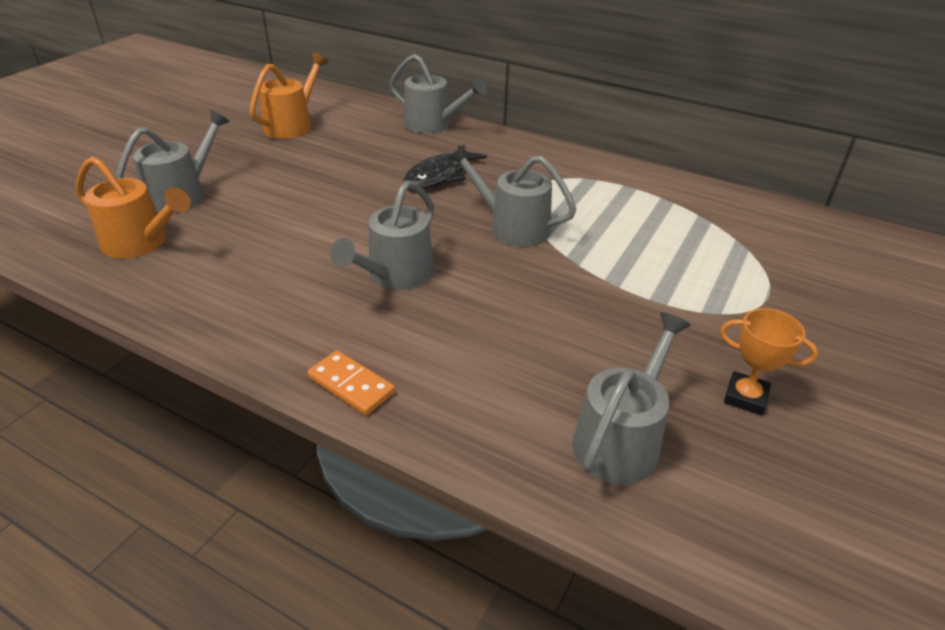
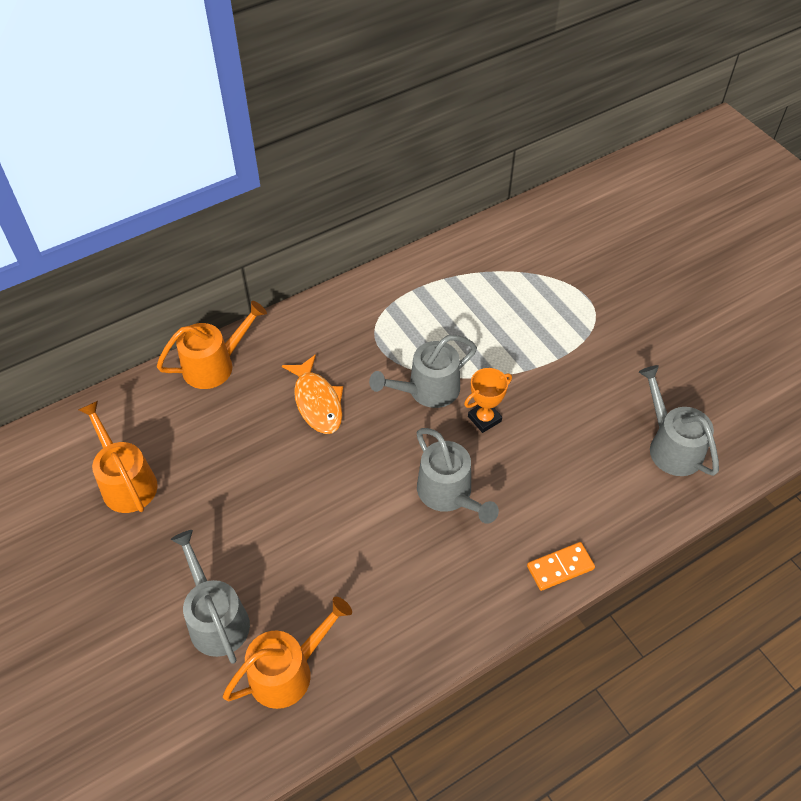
camera: 60 degrees left, 15 degrees up
(433, 124) = (215, 365): grey watering can -> orange watering can
(440, 176) = (317, 402): black fish -> orange fish
(745, 397) = (666, 368): orange trophy -> orange trophy (484, 419)

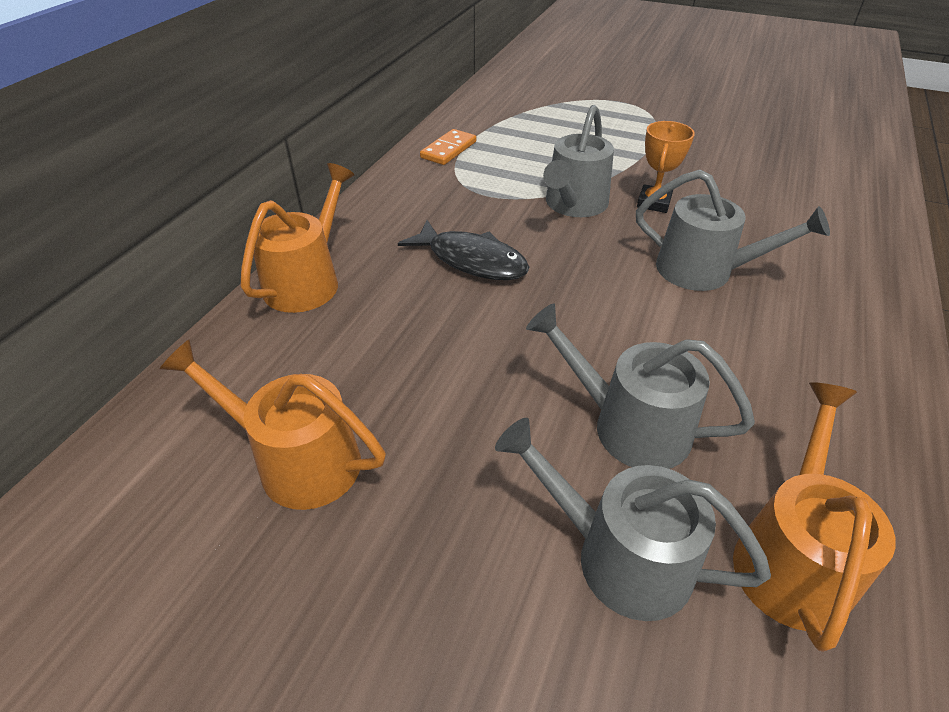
camera: 35 degrees left, 10 degrees down
(317, 402) = (472, 260): orange fish -> black fish
(560, 567) = (880, 276): orange domino -> orange domino (448, 150)
(671, 446) = (819, 158): grey watering can -> grey watering can (628, 426)

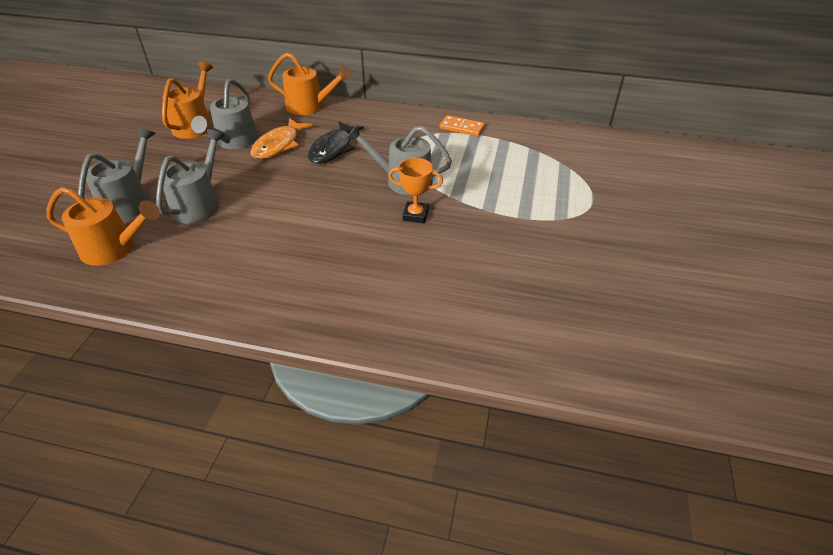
camera: 80 degrees right, 0 degrees up
(440, 322) = (278, 145): none -> orange fish
(705, 271) = (332, 235): grey watering can -> grey watering can (234, 142)

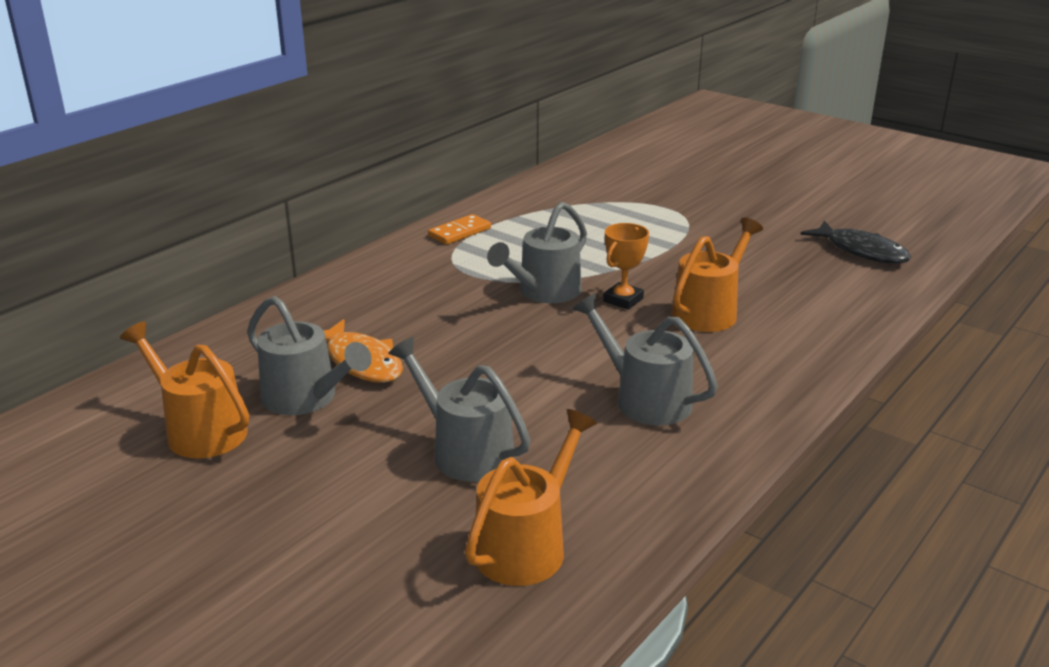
camera: 65 degrees left, 15 degrees down
(129, 201) = (395, 521): grey watering can -> grey watering can (644, 399)
(310, 106) = (272, 318): orange watering can -> orange watering can (709, 311)
(333, 149) = (419, 322): black fish -> black fish (861, 251)

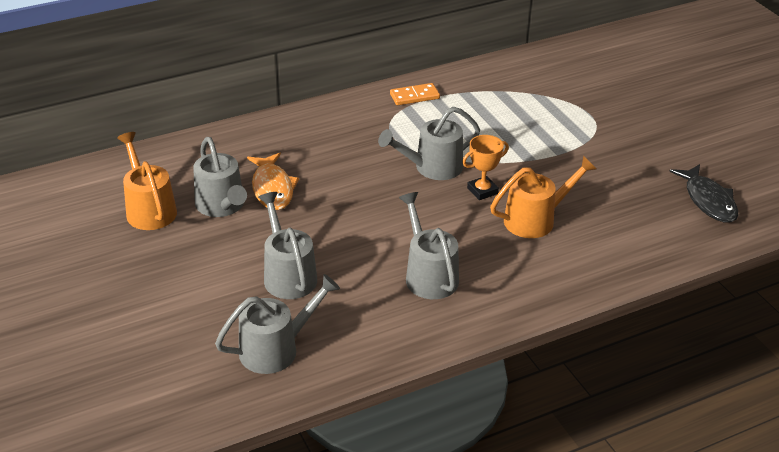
camera: 25 degrees right, 10 degrees up
(527, 545) = (276, 349): orange watering can -> grey watering can

